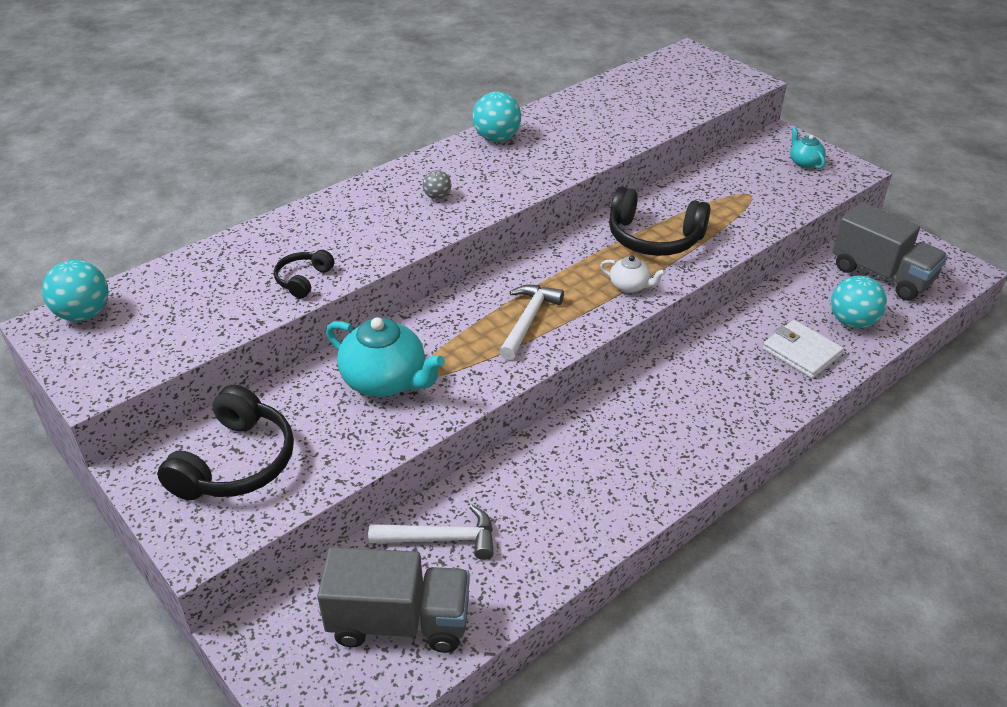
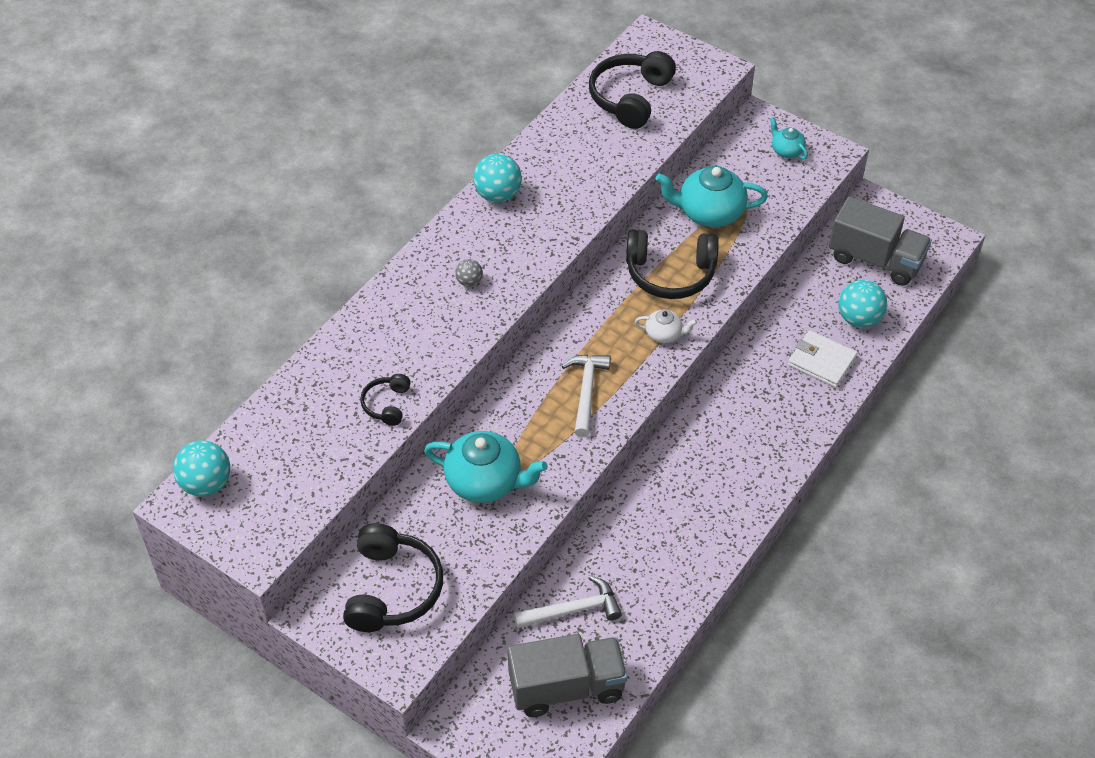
camera: 15 degrees left, 10 degrees up
(654, 89) = (630, 97): none -> black headphones
(710, 197) = (709, 213): none -> turquoise teapot

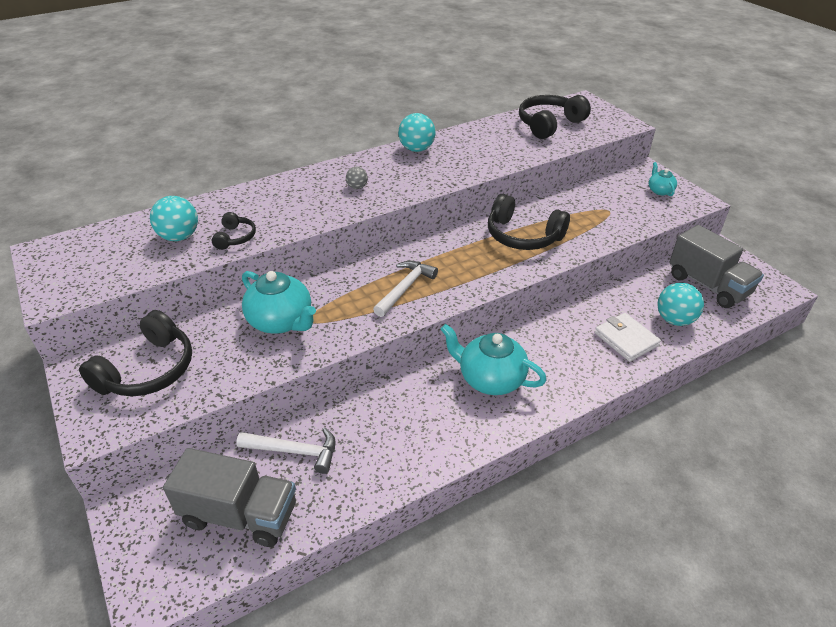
camera: 25 degrees right, 10 degrees down
(206, 484) = (70, 245): turquoise ball -> turquoise ball (179, 237)
(387, 404) = (235, 237): black headphones -> black headphones turned 150 degrees clockwise
(664, 334) = (493, 270): white teapot -> none
(709, 213) = (576, 210): turquoise teapot -> turquoise teapot (490, 379)

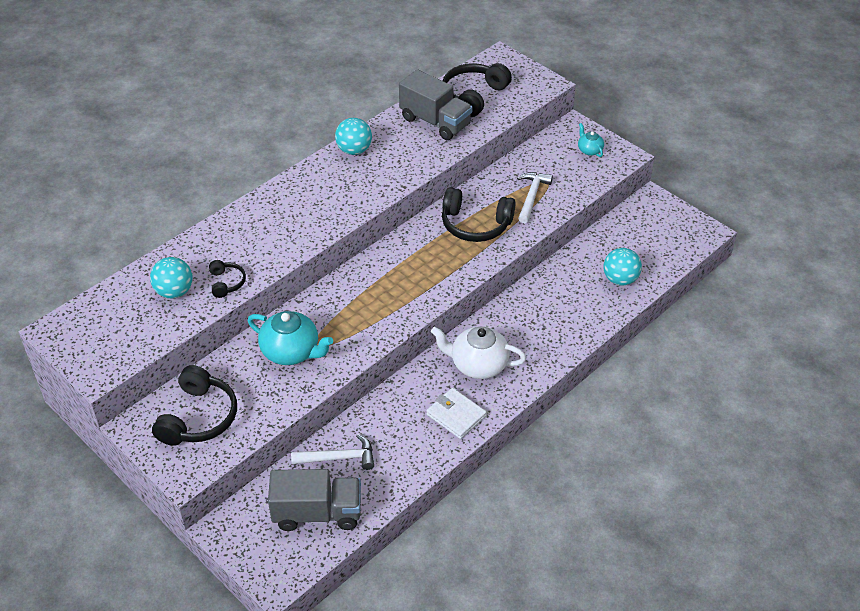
camera: 15 degrees left, 5 degrees up
(357, 187) = (314, 206): grey ball -> none
(405, 288) = (387, 299): white hammer -> white hammer (531, 196)
(490, 379) = (478, 365): turquoise teapot -> white teapot
(626, 339) = (582, 306): white wallet -> white wallet (456, 415)
(708, 285) = (644, 239): grey truck -> grey truck (435, 122)

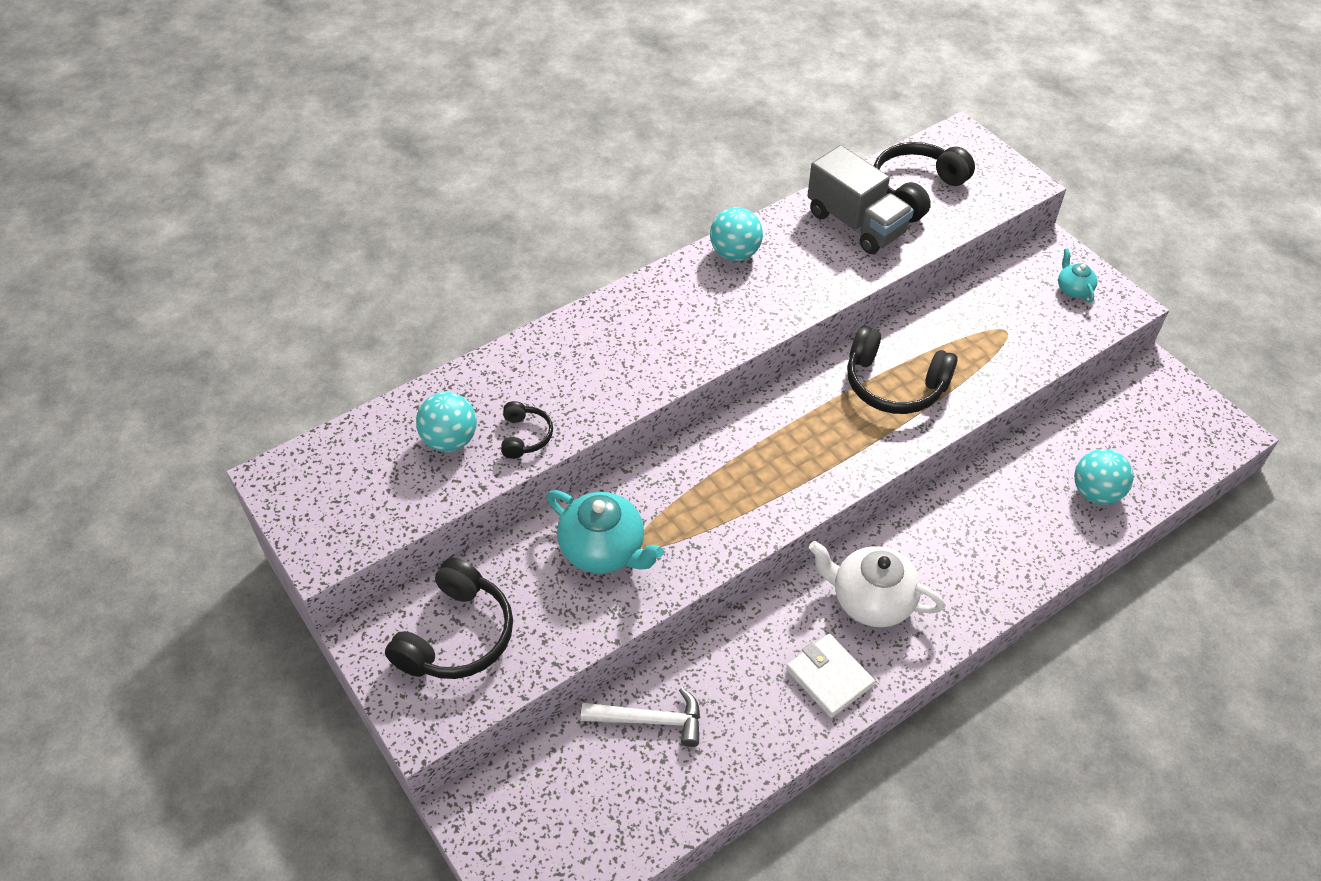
camera: 10 degrees right, 5 degrees up
(317, 513) = (606, 806): grey truck -> none
(531, 196) = (981, 350): white hammer -> none

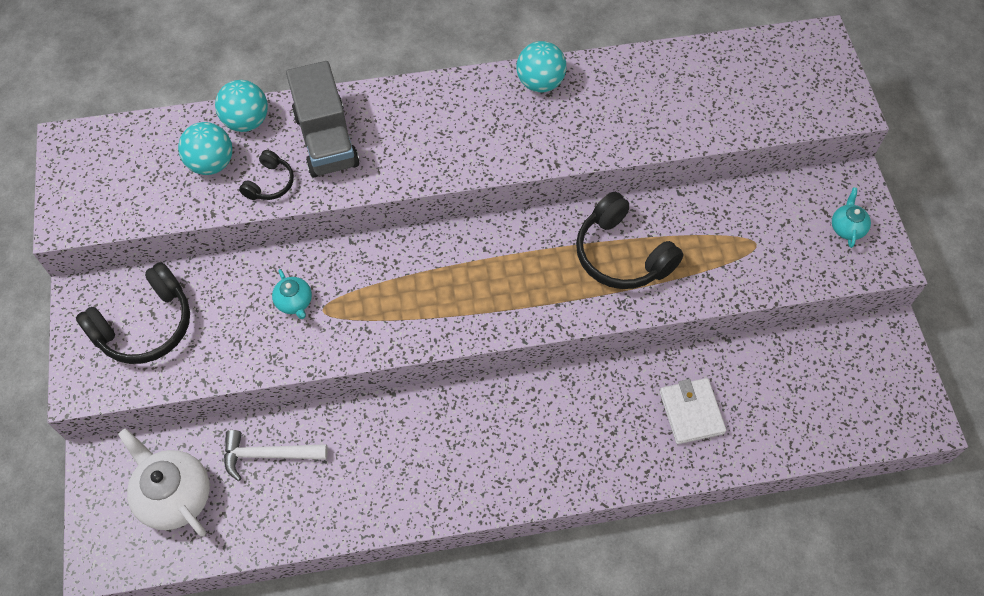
camera: 25 degrees right, 10 degrees up
(604, 549) = (294, 302): turquoise teapot -> turquoise teapot, size x0.52
(650, 720) = (268, 455): white hammer -> white hammer turned 150 degrees clockwise
(829, 677) = (426, 484): white wallet -> white wallet (691, 412)
(856, 223) = (665, 93): grey truck -> grey truck (326, 140)
(871, 600) = (501, 434): white teapot -> white teapot (174, 495)
(915, 190) = (741, 79): black headphones -> none
(1095, 492) = (758, 423): turquoise ball -> turquoise ball (246, 121)

